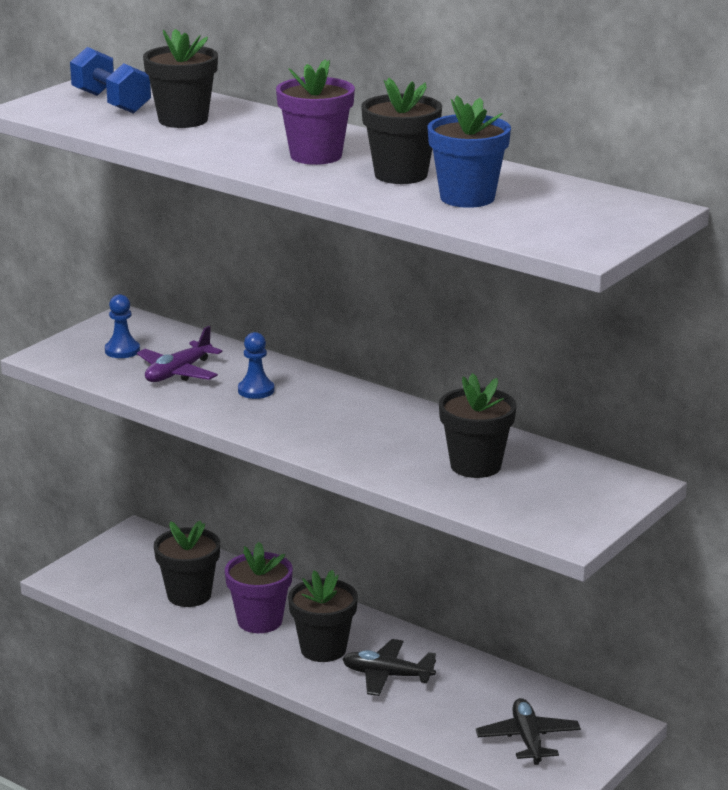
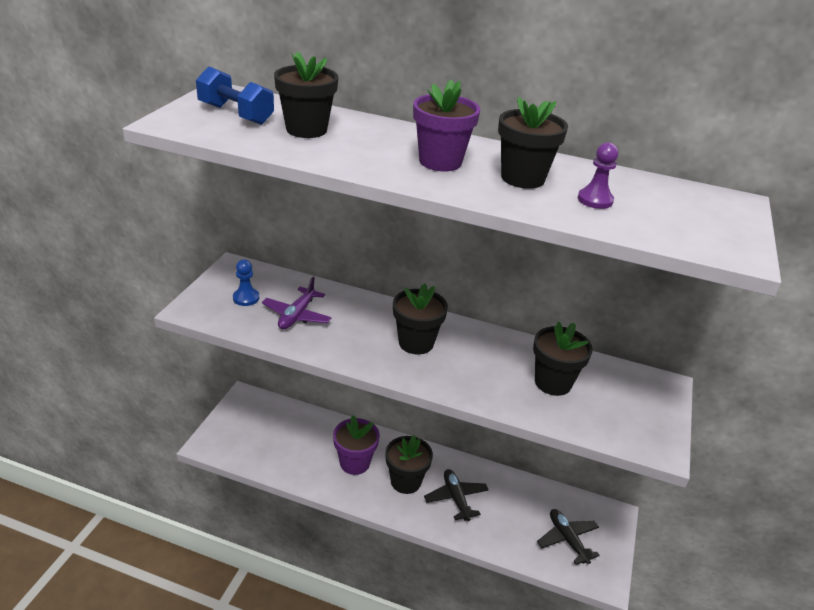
camera: 20 degrees left, 10 degrees up
(189, 595) = (299, 447): black flower pot -> black flower pot (416, 343)
(256, 390) = (361, 326): blue pawn -> none
(387, 676) = (456, 498): black plane -> black plane turned 75 degrees clockwise
(467, 198) = (595, 200): blue flower pot -> purple pawn

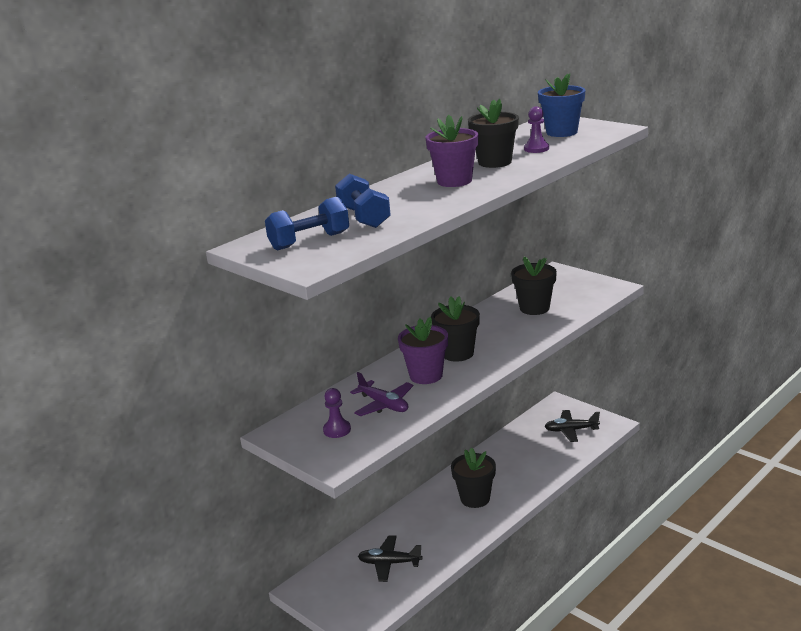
camera: 60 degrees left, 10 degrees down
(246, 298) = (337, 430): blue pawn -> purple pawn
(306, 129) = (364, 217): black flower pot -> blue dumbbell
(354, 463) = (437, 525): purple flower pot -> purple flower pot (426, 375)
(456, 498) = (507, 475): black plane -> black plane (389, 563)
(681, 212) = (561, 132): none -> blue flower pot

